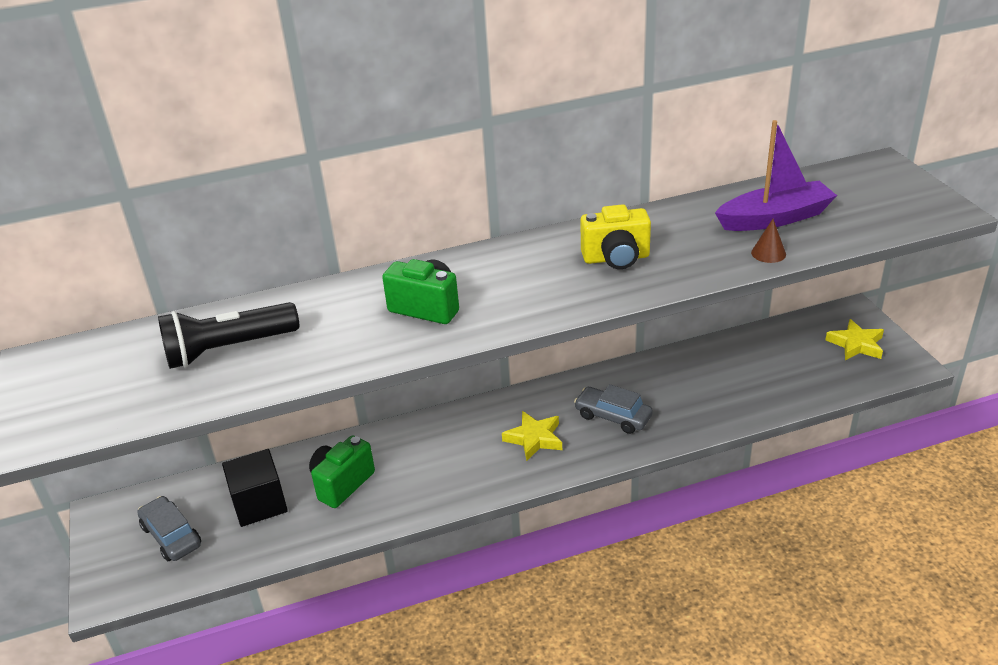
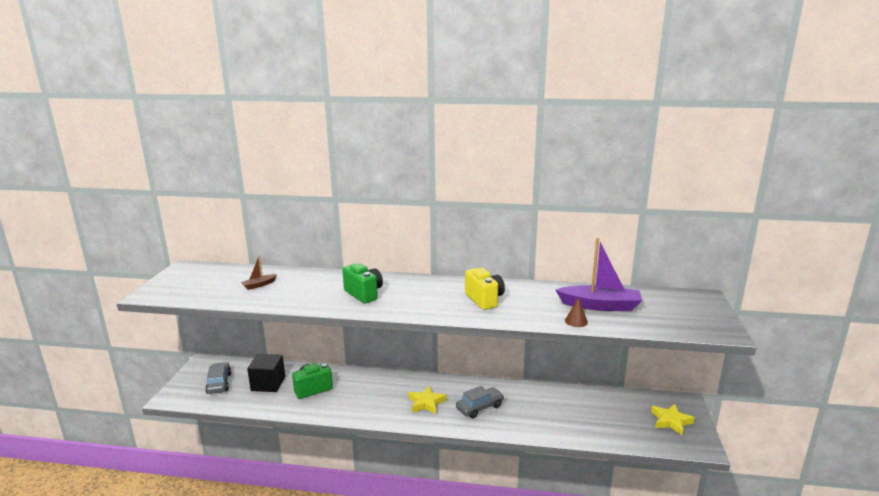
camera: 25 degrees right, 15 degrees down
(228, 349) = (259, 285): black flashlight -> brown boat
(613, 416) = (480, 407): grey car -> grey car turned 90 degrees clockwise
(616, 258) = (484, 300): yellow camera -> yellow camera turned 135 degrees counterclockwise

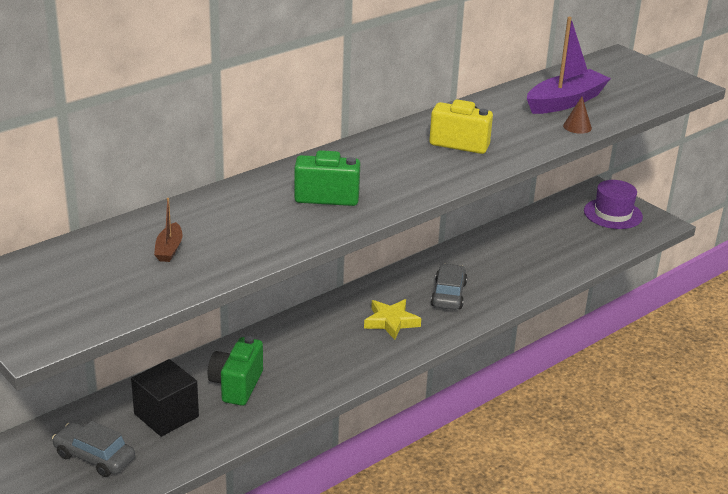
camera: 50 degrees left, 10 degrees up
(671, 421) = (613, 214): yellow star -> purple hat

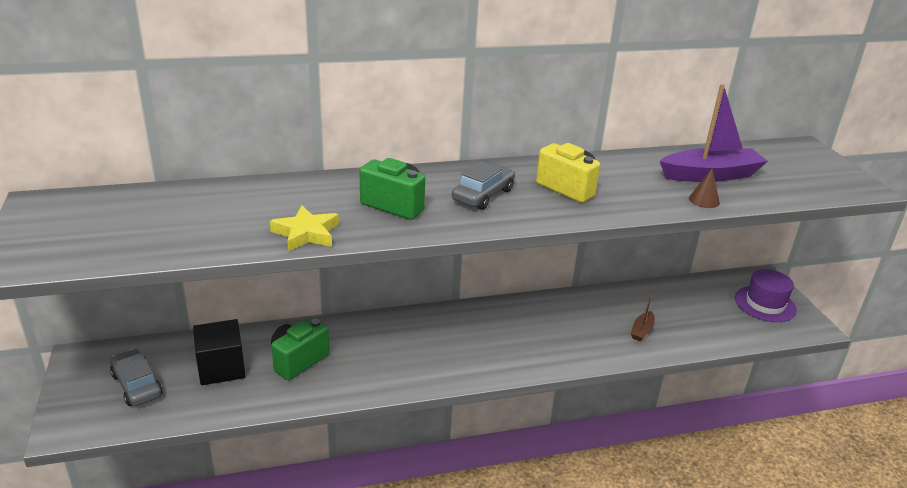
camera: 25 degrees right, 0 degrees up
(169, 249) = (211, 215): brown boat -> brown boat (642, 331)
(391, 322) = (475, 345): yellow star -> yellow star (306, 233)
(448, 295) = (546, 335): grey car -> grey car (483, 195)

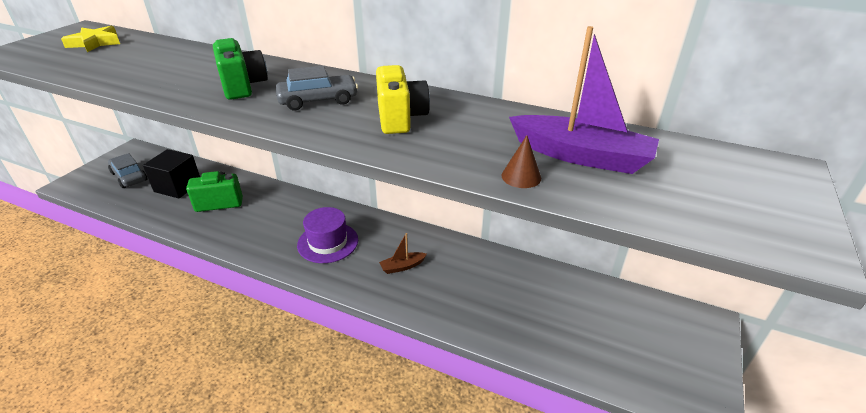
camera: 40 degrees right, 5 degrees up
(137, 385) = (129, 176): grey car -> grey car turned 45 degrees counterclockwise
(306, 233) = (150, 86): yellow star -> yellow star (95, 43)
(642, 331) = (491, 306): brown boat -> brown boat (402, 266)
(765, 304) = (671, 350): purple hat -> purple hat (328, 242)

